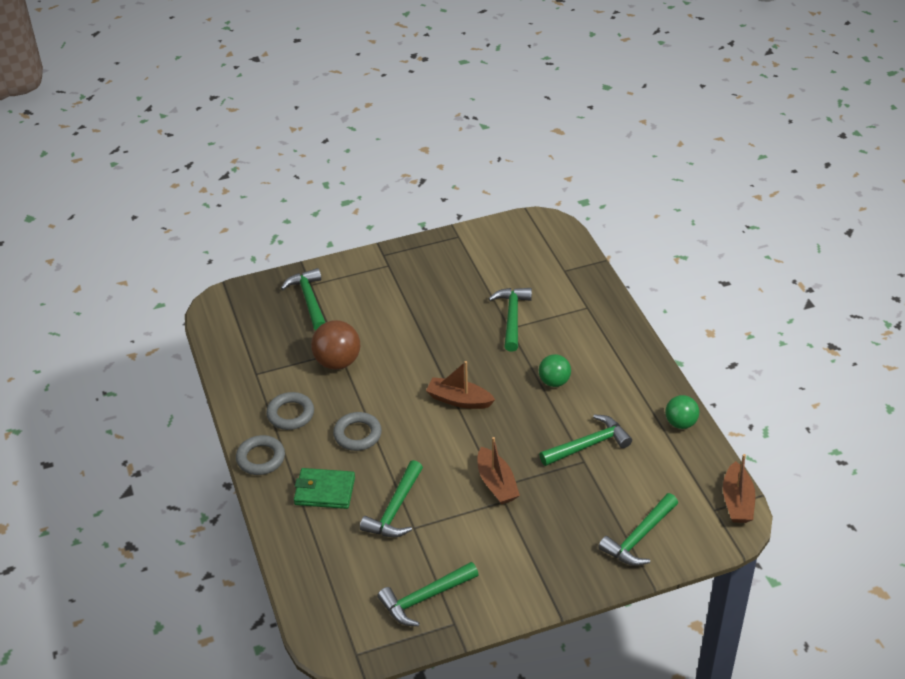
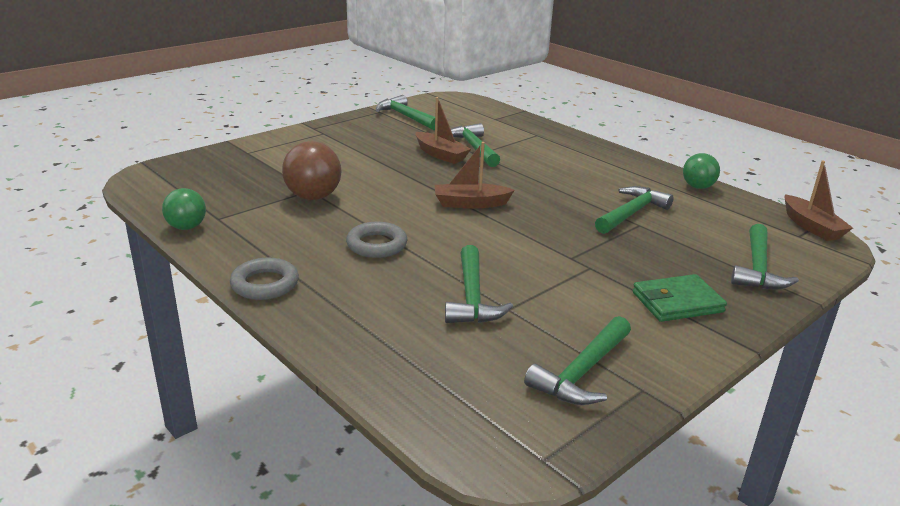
camera: 25 degrees left, 15 degrees down
(290, 414) = (282, 242): grey ring -> none
(309, 300) = (252, 162): green hammer -> green hammer (406, 117)
(324, 491) = (370, 298): green wallet -> green wallet (677, 302)
(496, 483) = (568, 255): brown boat -> brown boat (441, 155)
(554, 381) = (553, 179): green ball -> green ball (187, 227)

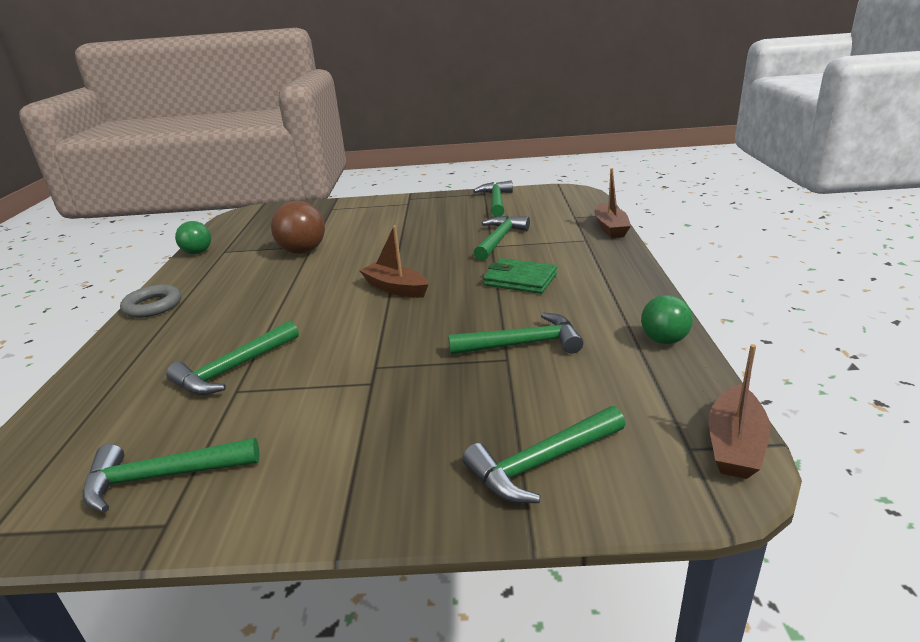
camera: 45 degrees right, 0 degrees up
(377, 245) = (265, 301): grey ring -> none
(441, 155) = (459, 239): brown boat -> brown boat (610, 228)
(677, 302) = (373, 456): green wallet -> green wallet (520, 280)

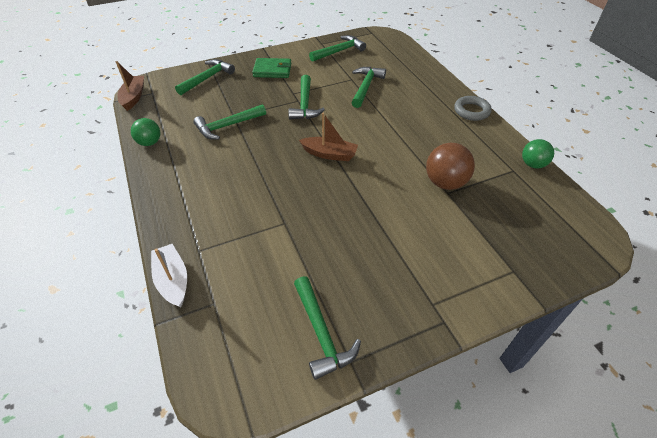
camera: 155 degrees right, 20 degrees up
(499, 239) = (281, 235): green hammer -> green hammer (305, 104)
(520, 280) = (244, 179): green wallet -> green wallet (272, 70)
(610, 228) = (173, 280): brown boat -> white boat

